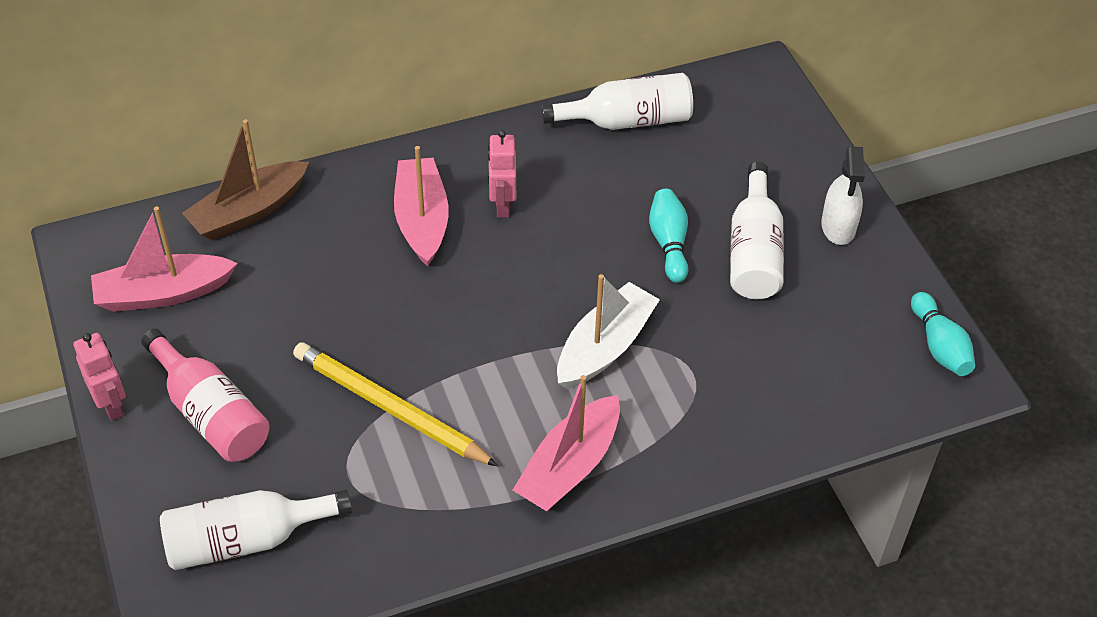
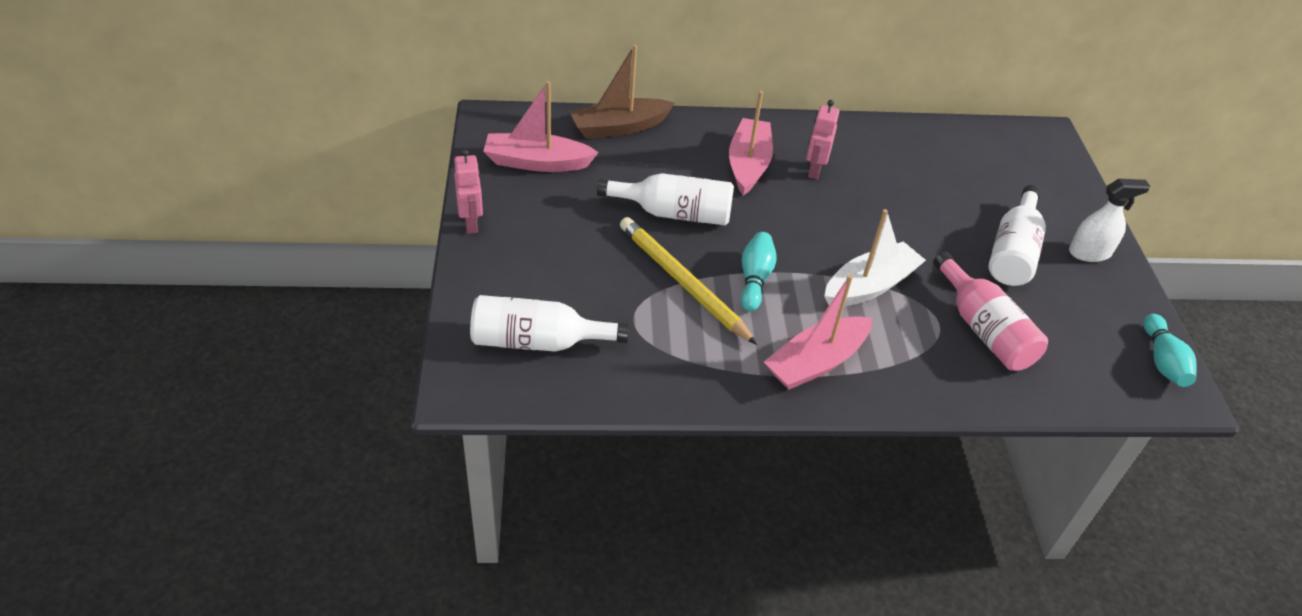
camera: 15 degrees right, 5 degrees down
(210, 413) = (543, 248): pink bottle -> pink bottle (983, 329)
(626, 120) = (929, 139): white bottle -> white bottle (674, 213)
(669, 243) = (942, 228): turquoise bowling pin -> turquoise bowling pin (754, 279)
(838, 227) = (1089, 252): white spray bottle -> white spray bottle turned 120 degrees counterclockwise

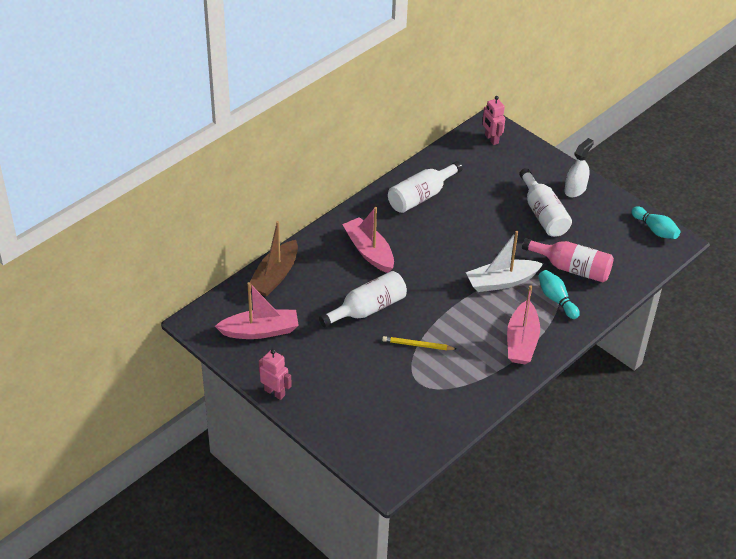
camera: 40 degrees left, 0 degrees up
(537, 162) = (260, 331): pink boat -> pink boat turned 150 degrees counterclockwise
(538, 341) = (390, 428): white bottle -> white bottle (421, 196)
(683, 282) = (417, 345): yellow pencil -> yellow pencil, size x0.55
(754, 279) = (448, 318): turquoise bowling pin -> turquoise bowling pin (556, 299)
(814, 170) = (405, 231): pink robot -> pink robot (491, 139)
(869, 286) = (501, 282): white boat -> white boat turned 120 degrees counterclockwise

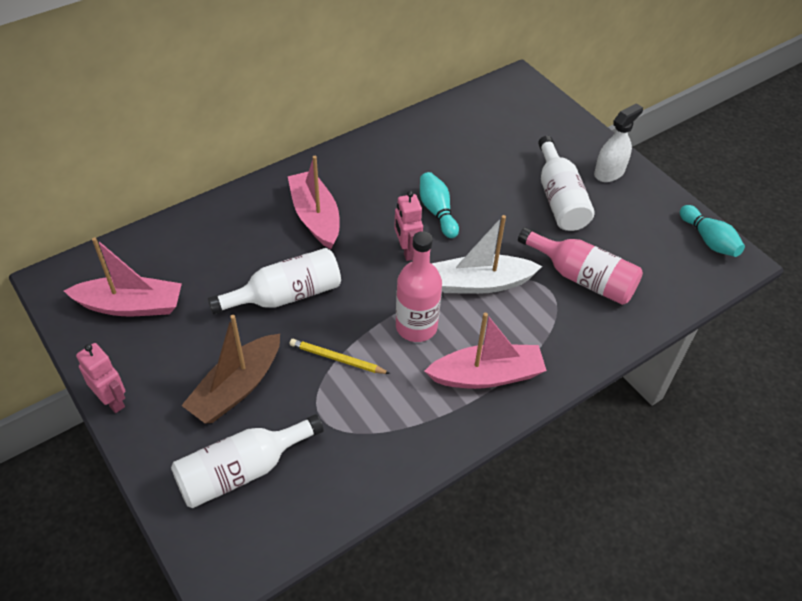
camera: 10 degrees right, 5 degrees up
(275, 276) = (181, 233): brown boat -> brown boat (236, 388)
(421, 196) = (406, 155): white bottle -> white bottle (242, 470)
(465, 317) = (416, 327): none -> pink bottle
(491, 139) = (515, 97): pink robot -> pink robot (406, 251)
(522, 341) = (487, 375): pink boat -> pink boat turned 120 degrees counterclockwise
(556, 299) = (551, 320): turquoise bowling pin -> turquoise bowling pin (437, 212)

